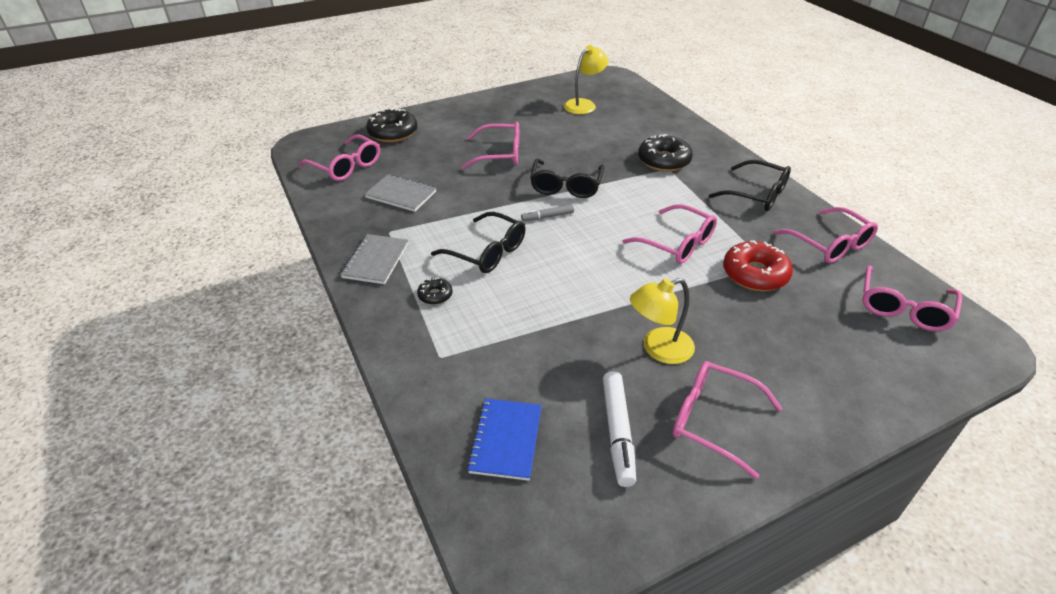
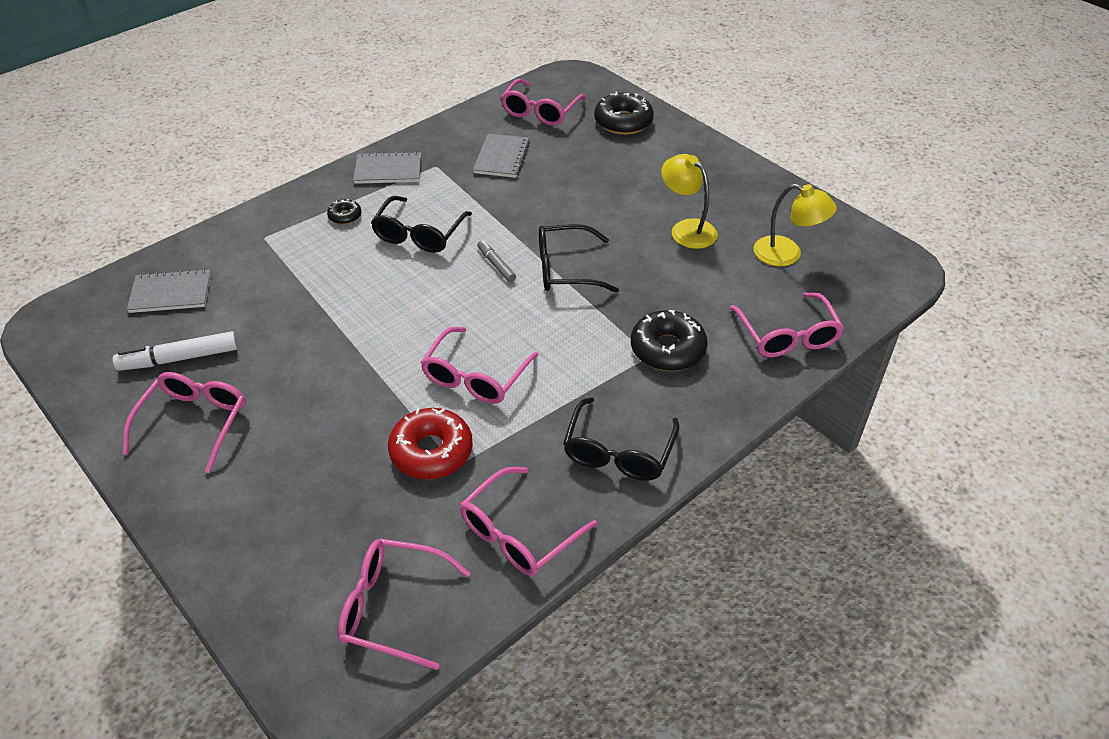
camera: 75 degrees right, 5 degrees up
(500, 154) = (614, 206): pink glasses -> pink glasses (787, 335)
(506, 440) = (171, 293): blue notebook -> grey notebook
(658, 349) = (288, 376): yellow lamp -> yellow lamp (686, 229)

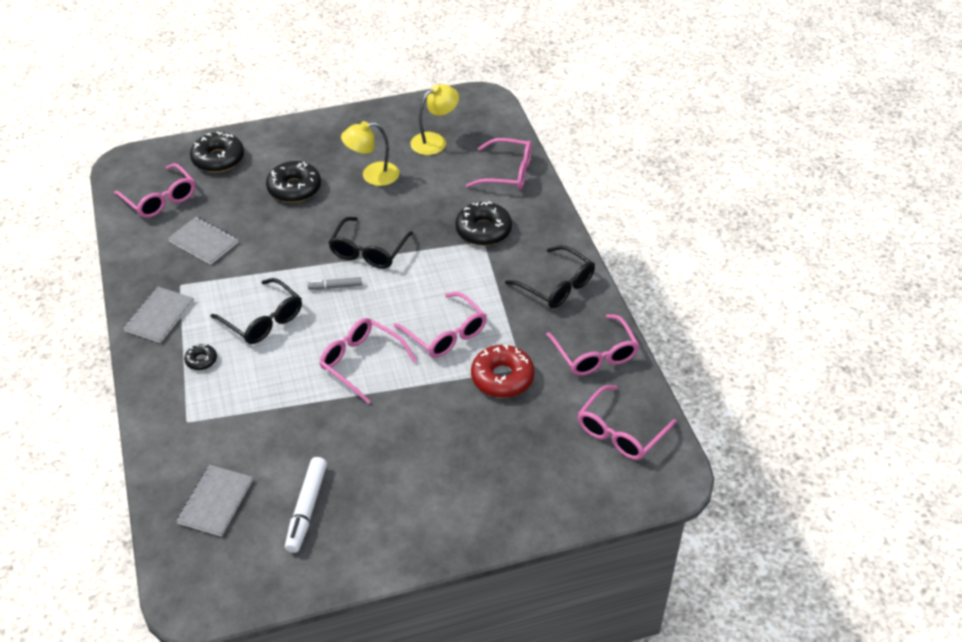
camera: 65 degrees left, 0 degrees up
(194, 422) = (389, 510): pink glasses -> pink glasses (361, 362)
(621, 183) = (294, 188): none -> black donut

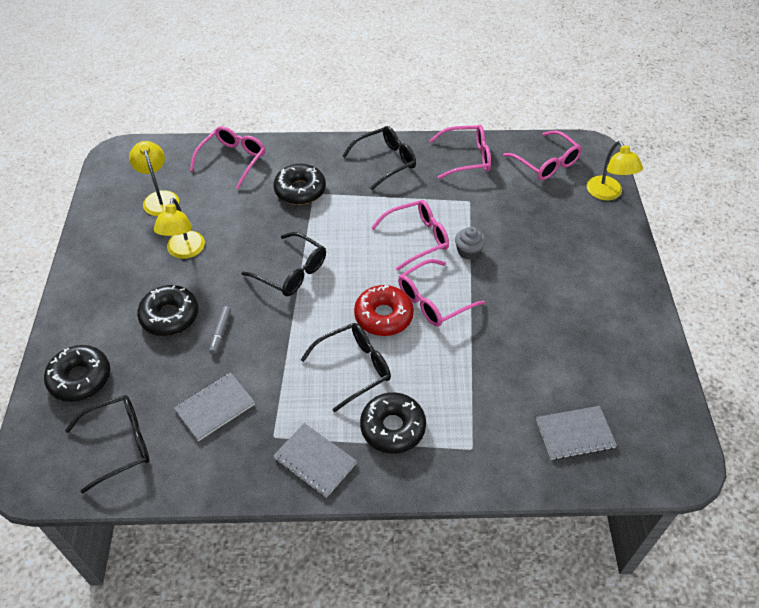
camera: 75 degrees left, 5 degrees up
(160, 199) = (119, 444): pink glasses -> black glasses
(201, 360) = (392, 427): black donut -> black donut, size x1.96
(215, 501) = (575, 434): grey notebook -> grey notebook turned 45 degrees counterclockwise
(306, 509) = (592, 365): white marker -> none
(335, 287) = (329, 304): grey marker -> grey marker (220, 332)
(441, 380) = (468, 251): none -> grey cupcake
(502, 378) = (476, 214): red donut -> red donut (383, 316)
(589, 502) = (607, 194): none -> yellow lamp

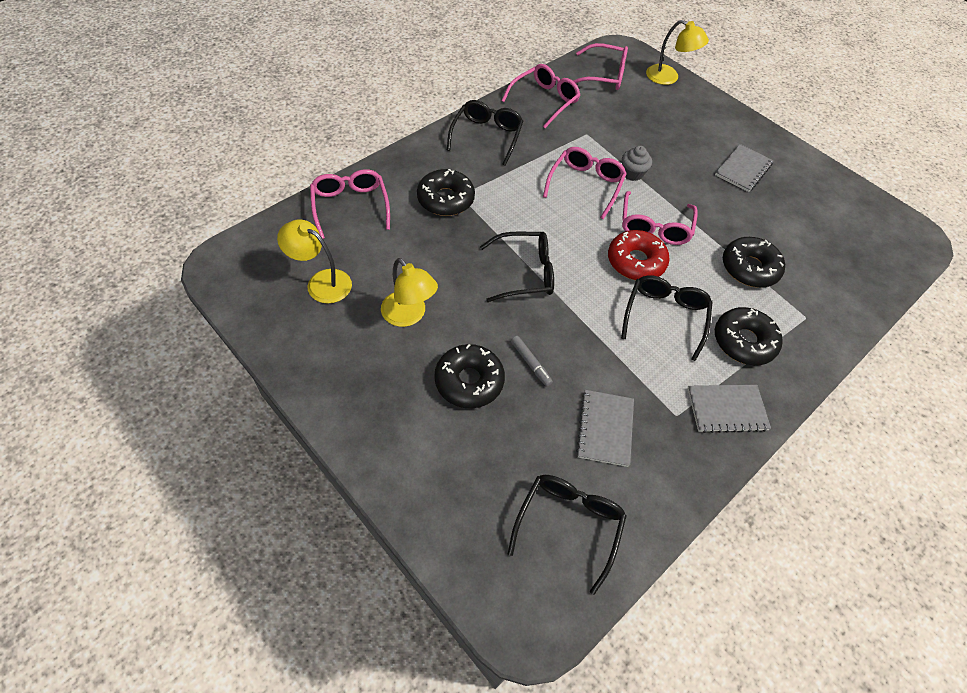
camera: 45 degrees left, 5 degrees up
(80, 378) = (458, 498): black donut -> black donut (749, 268)
(575, 434) = (846, 260): grey notebook -> grey notebook (743, 169)

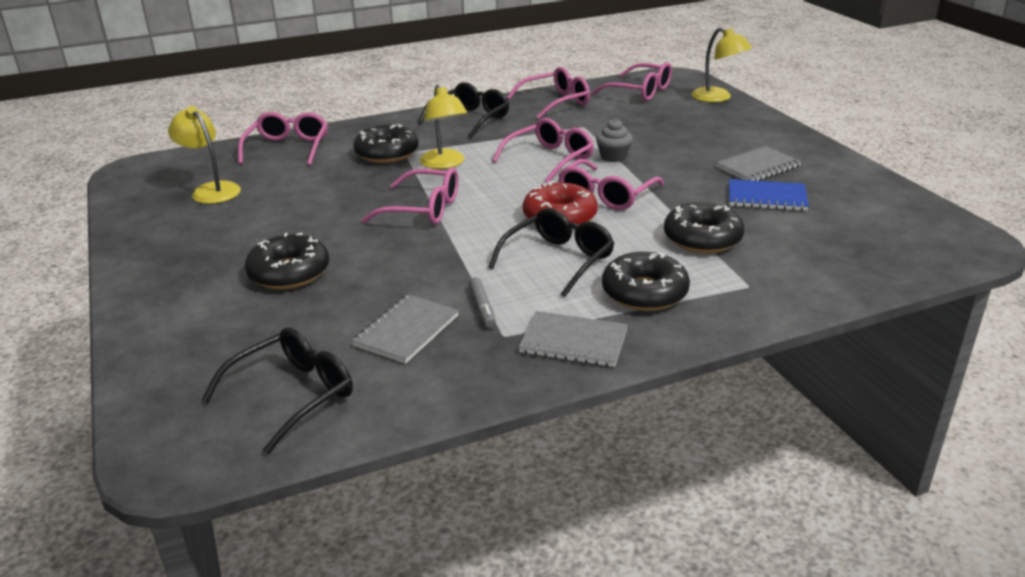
camera: 25 degrees right, 25 degrees down
(409, 315) = (273, 221): yellow lamp -> yellow lamp (445, 164)
(525, 273) = (423, 209): black glasses -> pink glasses
(530, 363) = (368, 271): grey marker -> grey marker (482, 308)
(767, 208) = (767, 197): none -> blue notebook

